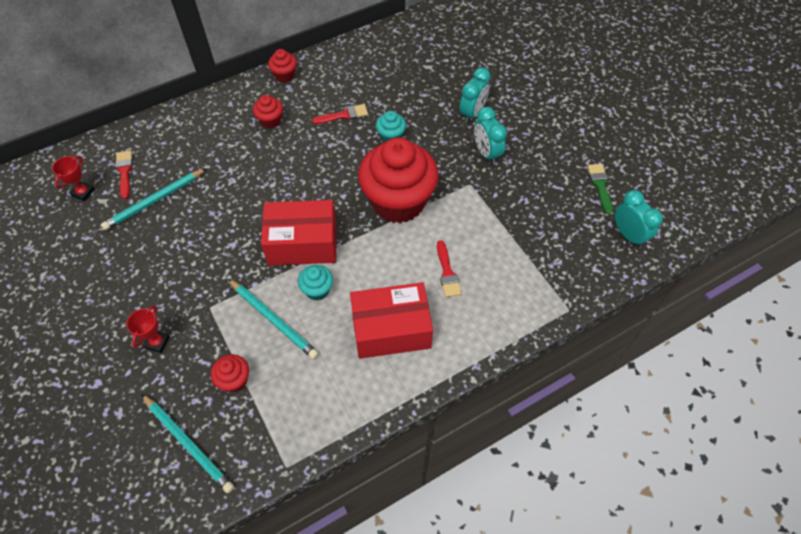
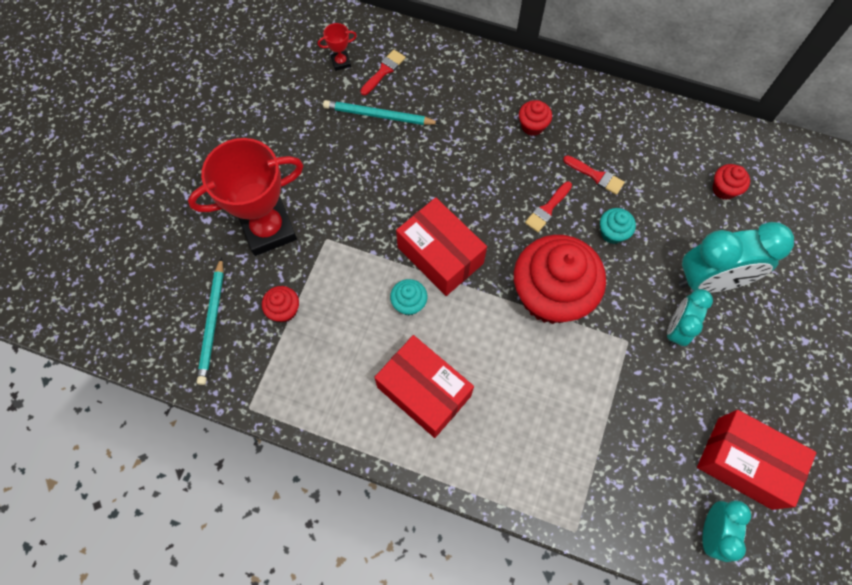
camera: 50 degrees right, 10 degrees up
(157, 342) = (268, 229): red trophy -> red trophy, size x2.46
(273, 319) = (355, 294): turquoise pencil -> none
(285, 75) = (590, 94): red cupcake -> red cupcake (724, 189)
(447, 273) = (517, 394): red brush -> red brush (547, 209)
(472, 113) = (710, 280): turquoise clock -> turquoise clock, size x1.71
(600, 185) = (744, 463): green brush -> red box

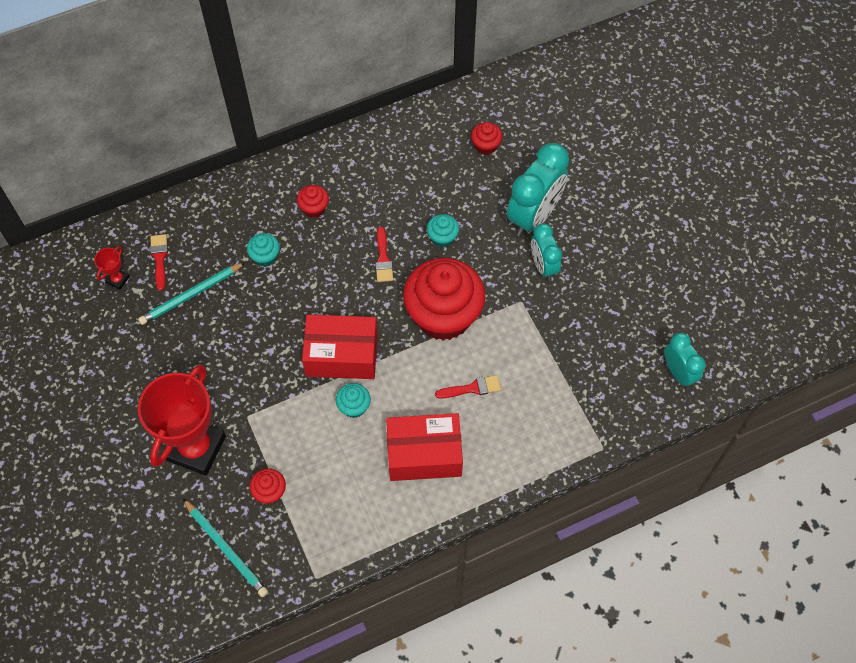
camera: 45 degrees left, 5 degrees down
(459, 132) = (265, 257): none -> turquoise cupcake
(596, 176) = (393, 207): red brush -> red brush (472, 388)
(744, 463) = (659, 313): red box -> none

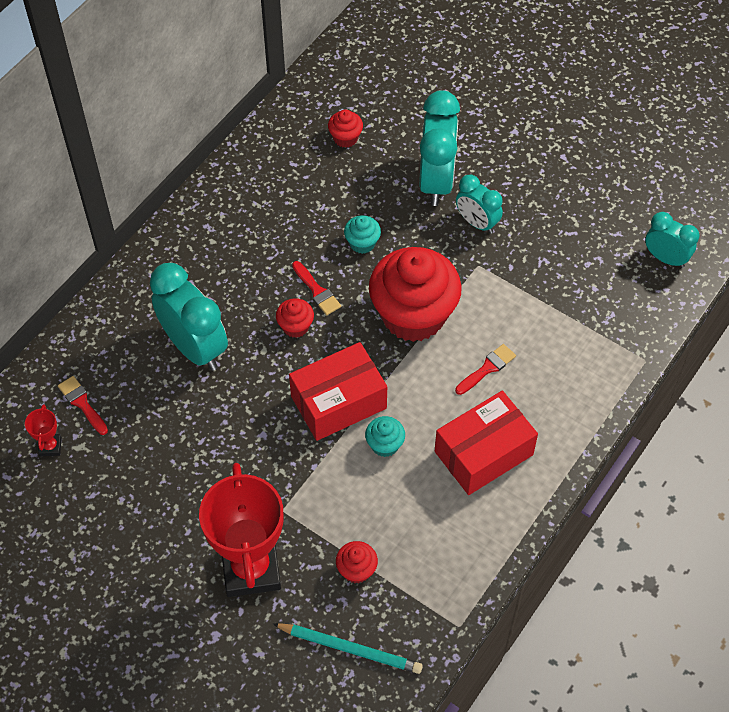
camera: 30 degrees left, 5 degrees down
(191, 295) = (142, 422): turquoise pencil -> none
(265, 257) = (194, 347): turquoise cupcake -> turquoise clock
(314, 208) = (213, 276): red cupcake -> red cupcake (295, 326)

